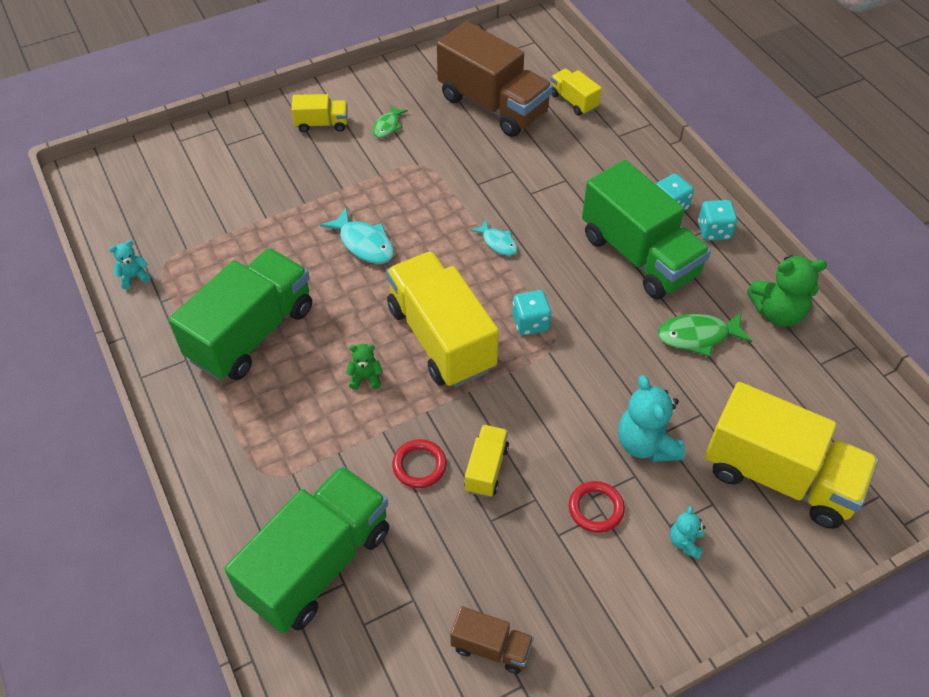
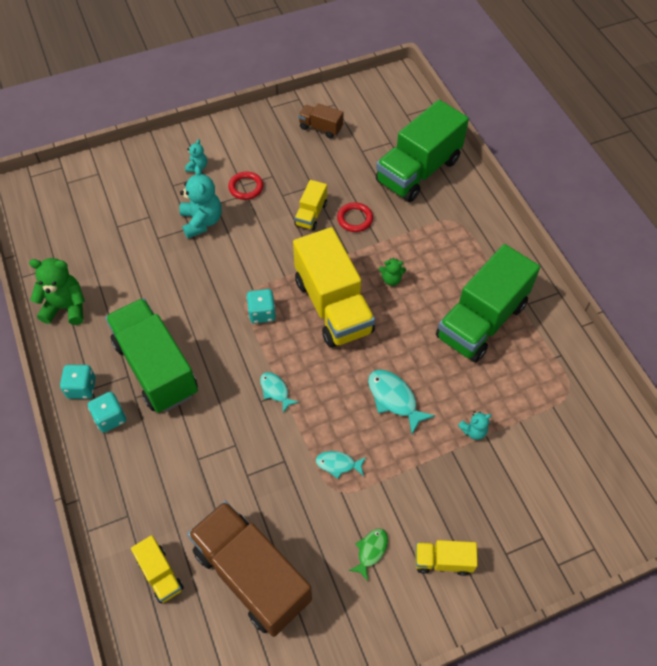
camera: 175 degrees left, 5 degrees up
(134, 277) = (591, 380): turquoise teddy bear -> turquoise teddy bear (473, 431)
(422, 184) = (338, 464): none -> turquoise fish
(697, 336) = (136, 293): green fish -> none
(779, 477) = (124, 197): yellow truck -> none

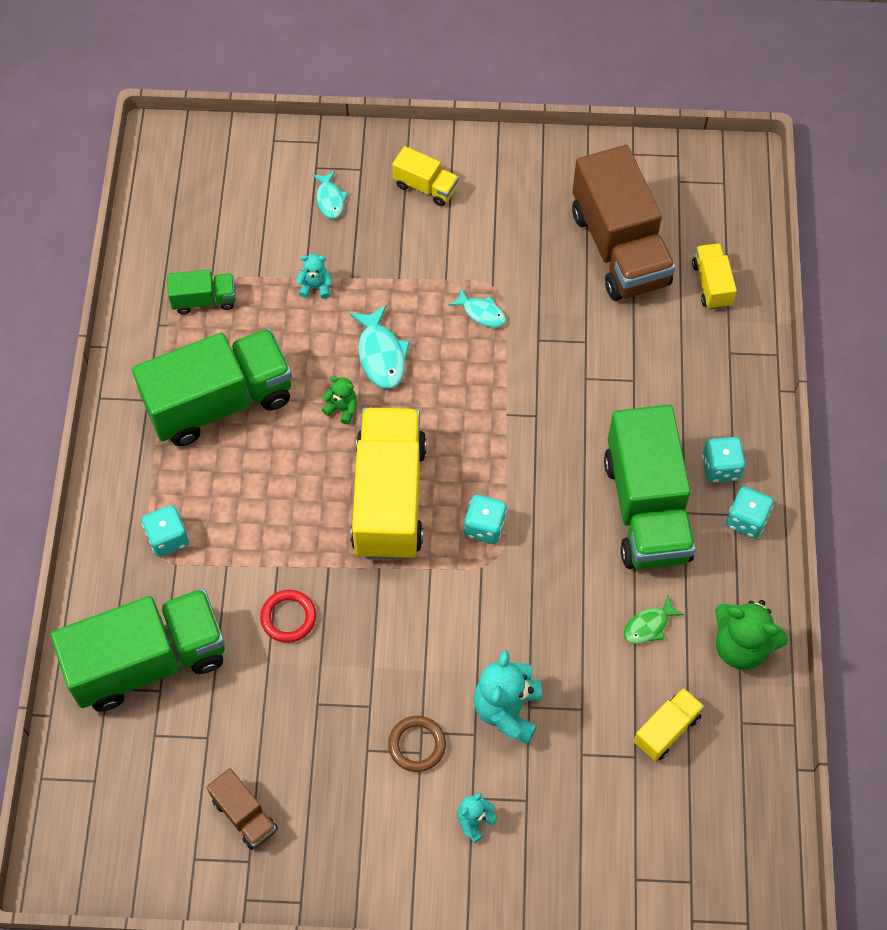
camera: 155 degrees left, 5 degrees up
(246, 187) = (417, 745): red ring -> brown ring
(275, 390) = (513, 420): turquoise fish -> turquoise fish (330, 200)
(311, 214) = (345, 653): yellow truck -> yellow truck (666, 730)
(371, 551) = (491, 222): green fish -> green fish (648, 625)
(391, 279) = (294, 503): green teddy bear -> green teddy bear (342, 408)
(453, 231) = (168, 538): none -> turquoise dice
(544, 386) = (204, 300): none -> green truck

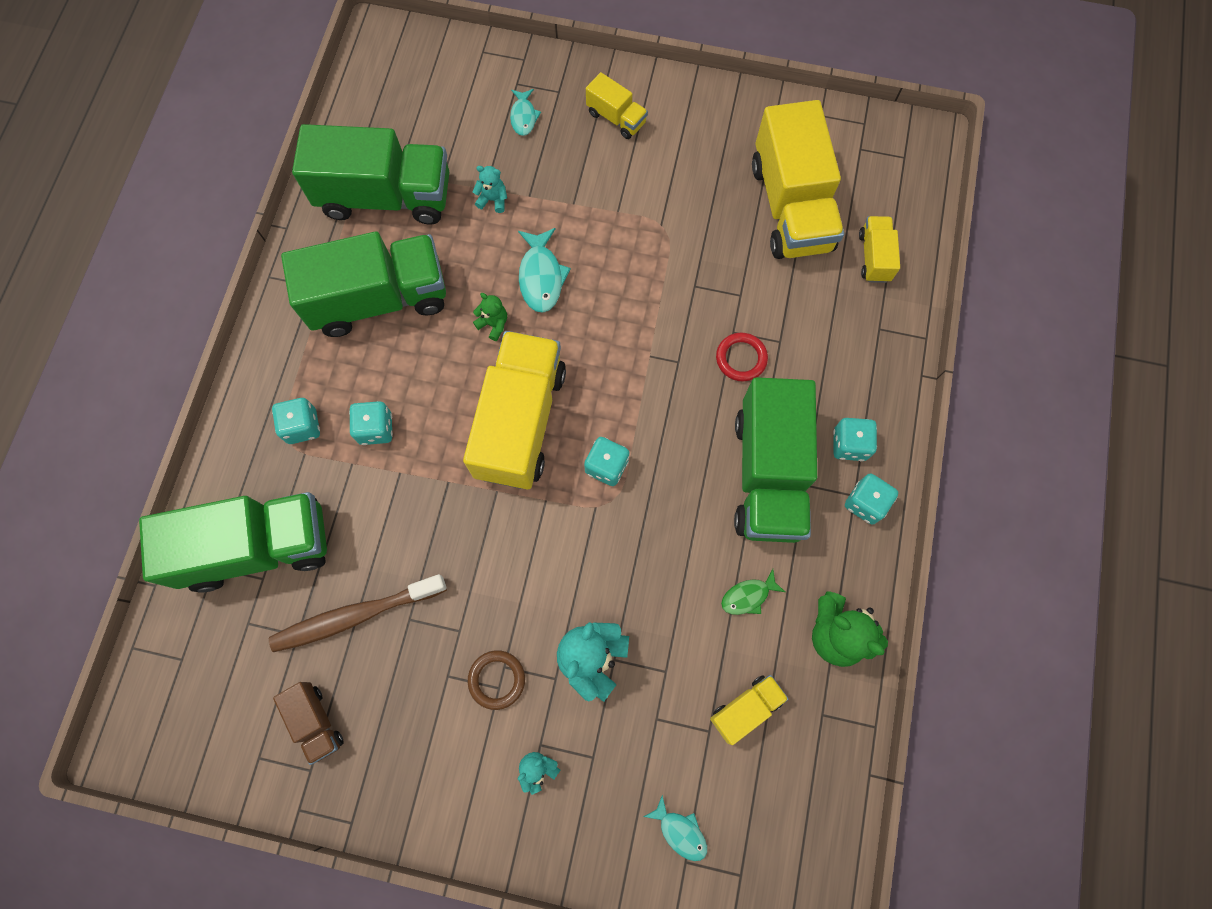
camera: 10 degrees right, 10 degrees up
(204, 300) = (386, 196): green truck -> green truck, size x2.15
(244, 528) = (376, 429): none -> turquoise dice
(262, 709) = (355, 615): none -> brown toothbrush
(288, 617) = (399, 526): red ring -> red ring (741, 358)
(481, 313) = (645, 250): turquoise fish -> turquoise fish (680, 831)
(619, 248) = (790, 206): brown truck -> yellow truck

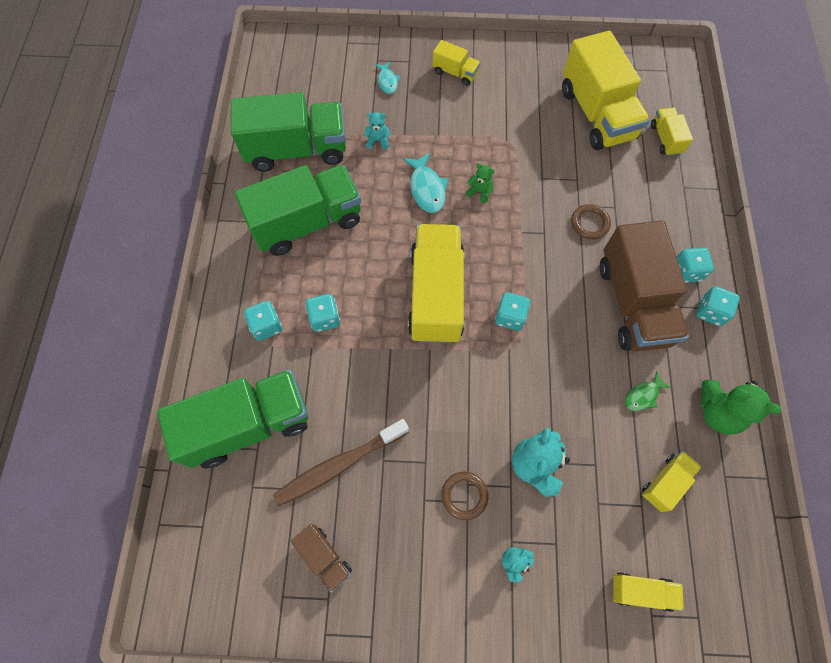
camera: 10 degrees left, 5 degrees down
(493, 324) = (399, 228): green teddy bear -> green teddy bear (480, 192)
(680, 831) = (641, 591): turquoise fish -> yellow truck
(741, 358) = (589, 223): red ring -> brown ring
(768, 474) = (632, 303): green truck -> brown truck

